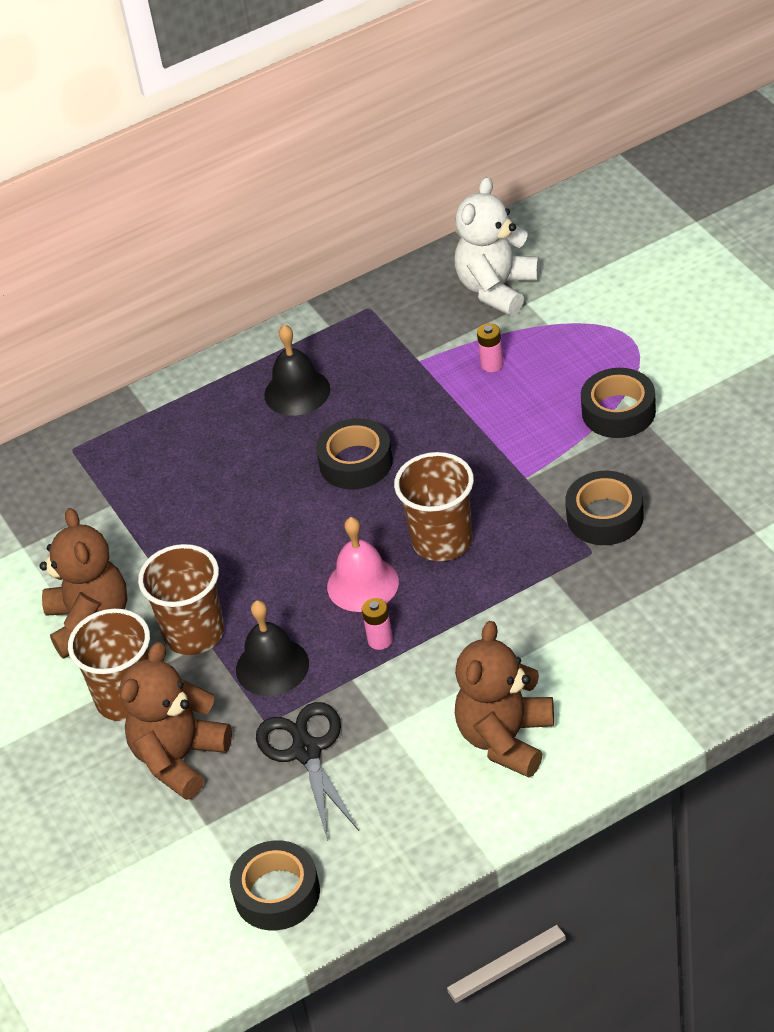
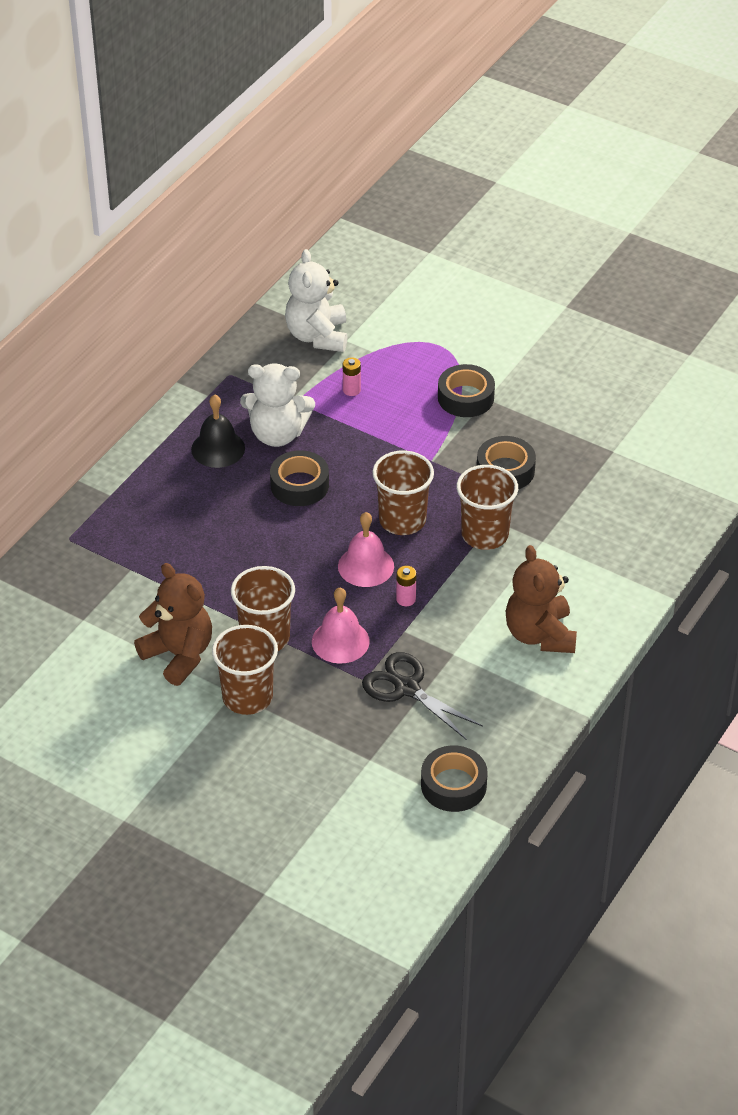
camera: 35 degrees left, 0 degrees up
(179, 758) = (318, 723): brown teddy bear -> none
(272, 666) = (340, 641): black bell -> pink bell
(373, 394) = (277, 434): none -> white teddy bear
(526, 589) = (484, 534): none -> brown cup

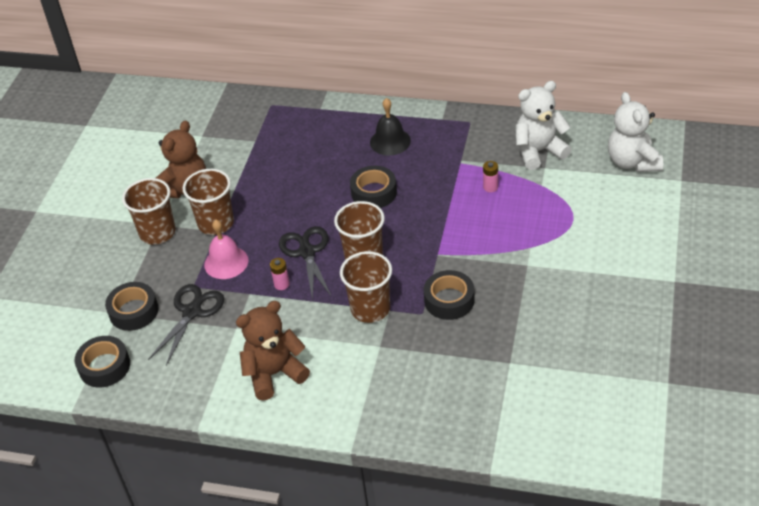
camera: 75 degrees right, 0 degrees up
(277, 434) = (420, 165): white teddy bear -> white teddy bear (632, 162)
(366, 566) = (307, 252): pink bell -> black scissors
(465, 397) = (520, 252): black tape -> black tape (134, 311)

